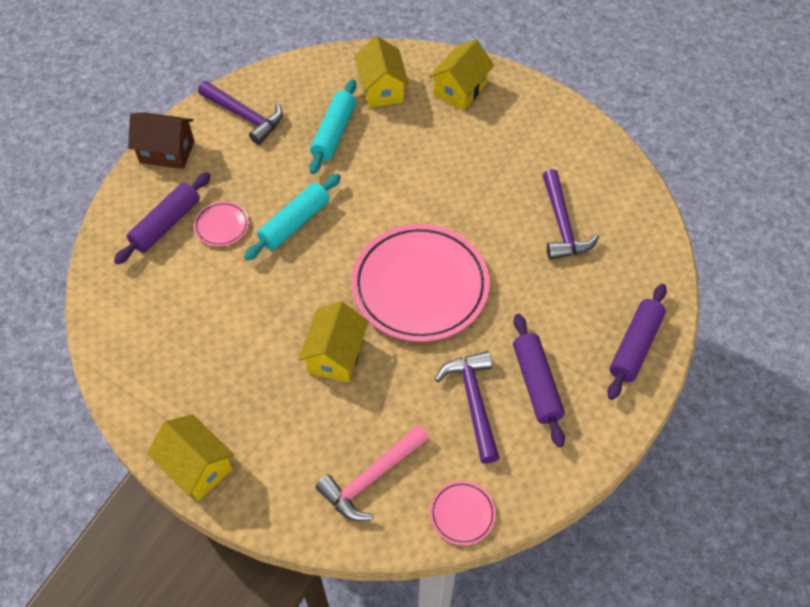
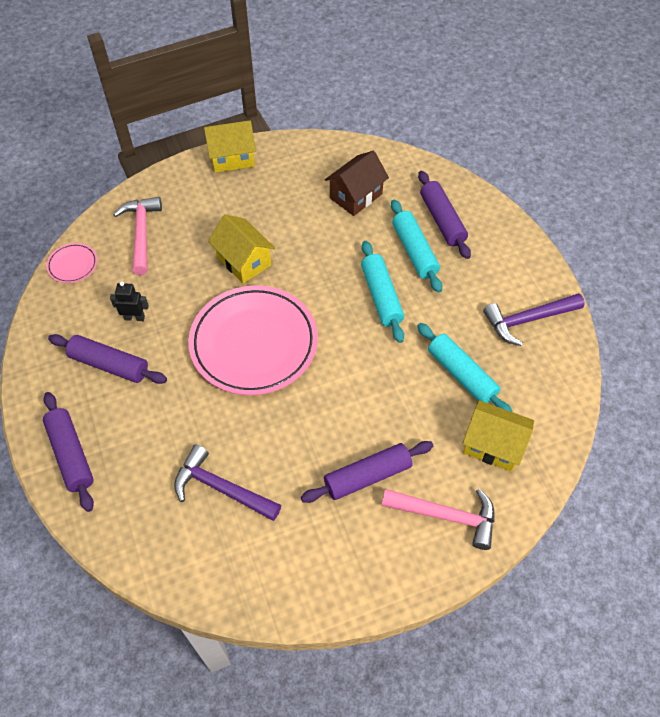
camera: 125 degrees right, 0 degrees up
(167, 152) = (520, 251): brown house -> brown house (356, 196)
(222, 226) = (414, 251): pink plate -> turquoise rolling pin
(460, 89) = (446, 516): yellow house -> pink hammer
(471, 145) = (367, 476): none -> purple rolling pin
(473, 402) = (134, 317): purple hammer -> black robot

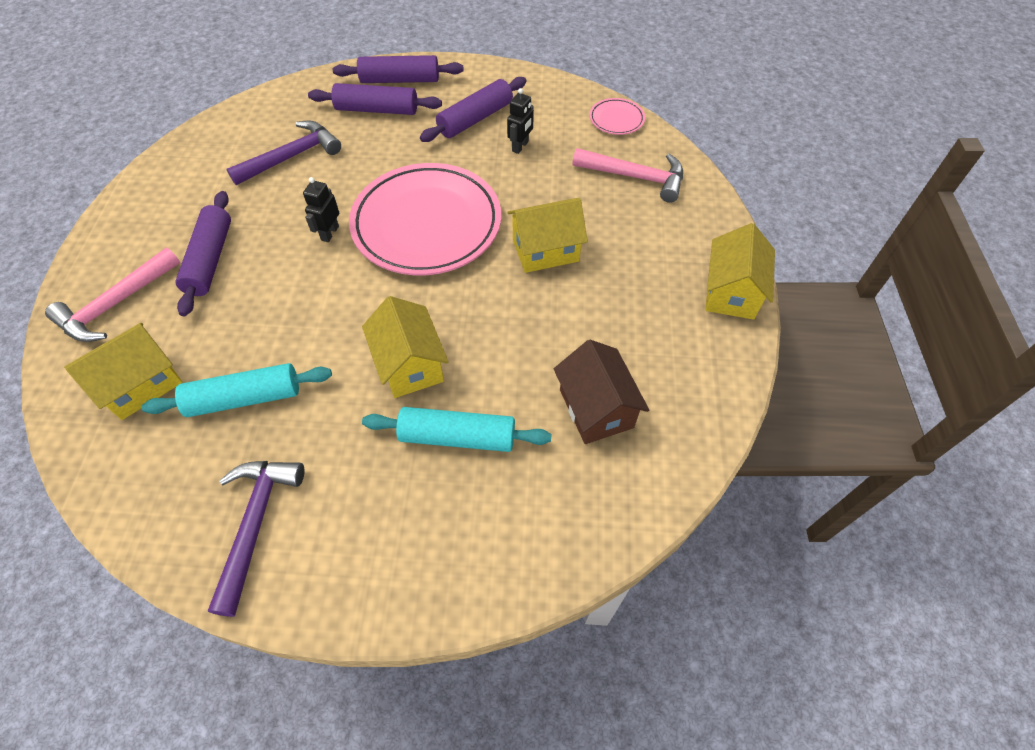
camera: 115 degrees right, 0 degrees up
(296, 405) = (329, 233): none -> black robot
(381, 296) = (410, 364): turquoise rolling pin -> yellow house
(442, 220) = (493, 503): purple rolling pin -> purple rolling pin (377, 110)

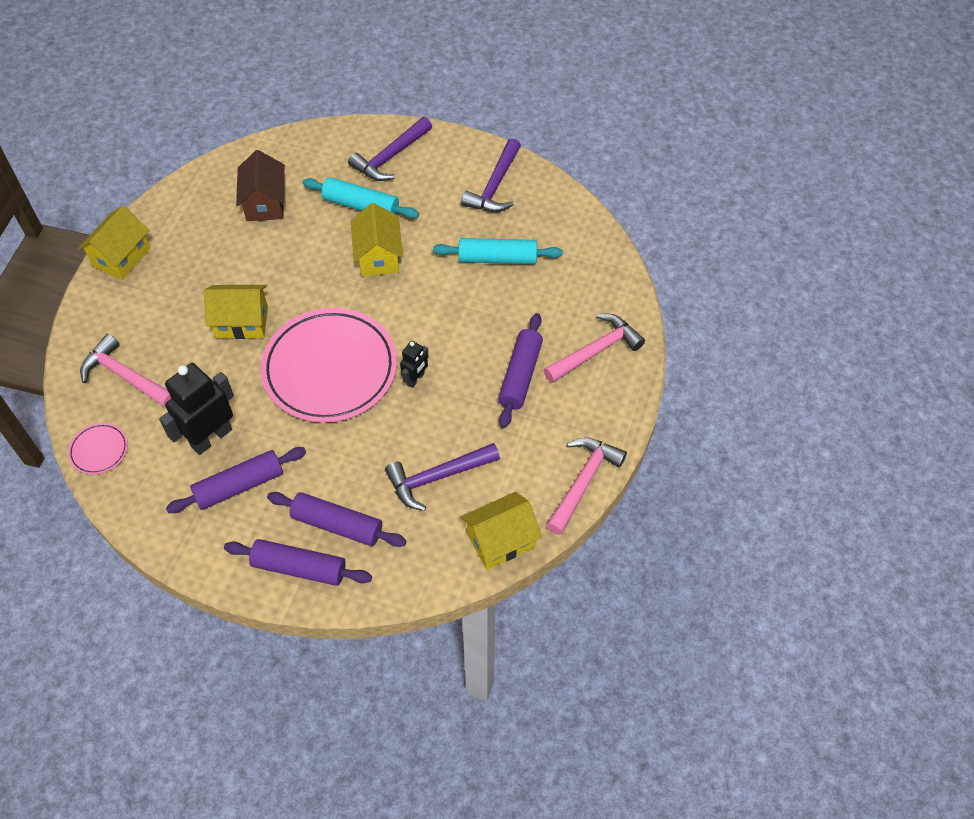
camera: 165 degrees left, 0 degrees up
(141, 384) = (570, 283): yellow house -> yellow house (500, 540)
(145, 179) = (583, 482): none -> pink hammer
(438, 541) = (391, 157): none -> purple hammer
(520, 146) = (211, 437): black robot -> black robot, size x1.92

